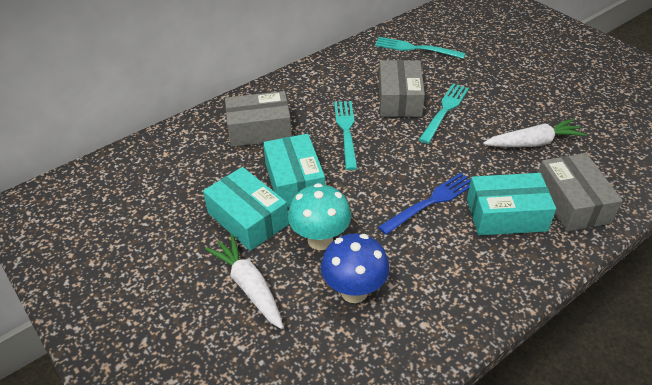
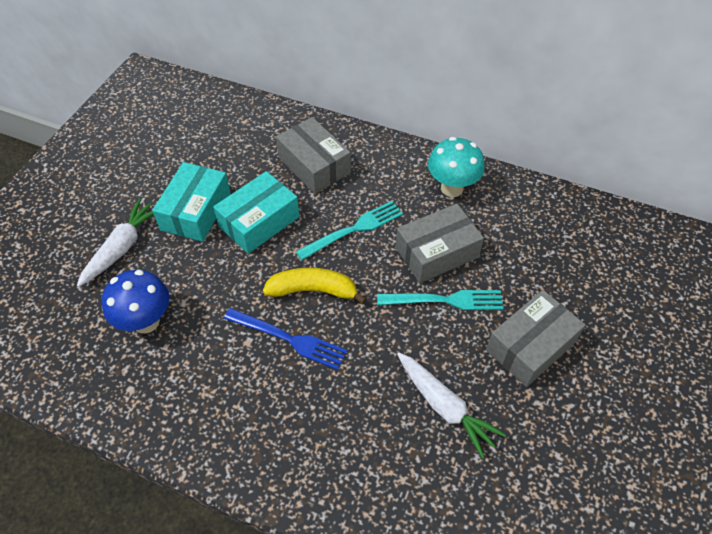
camera: 60 degrees right, 10 degrees up
(320, 240) = (195, 272): turquoise mushroom -> turquoise mushroom (452, 188)
(391, 173) = (313, 290): none -> yellow banana
(415, 48) = (543, 231): turquoise fork -> none
(506, 215) = (306, 414): turquoise box -> none
(572, 202) = (361, 476): grey box -> grey box (530, 346)

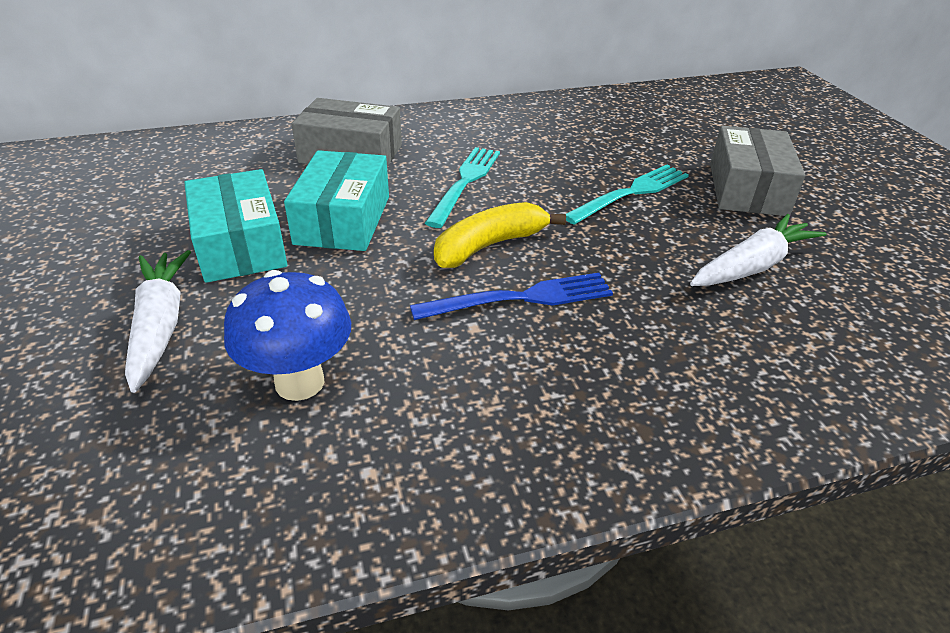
camera: 40 degrees left, 15 degrees down
(436, 252) = (572, 165): grey box -> none
(444, 406) = (751, 266): white carrot -> white carrot turned 45 degrees counterclockwise
(452, 188) = (520, 120): turquoise mushroom -> none

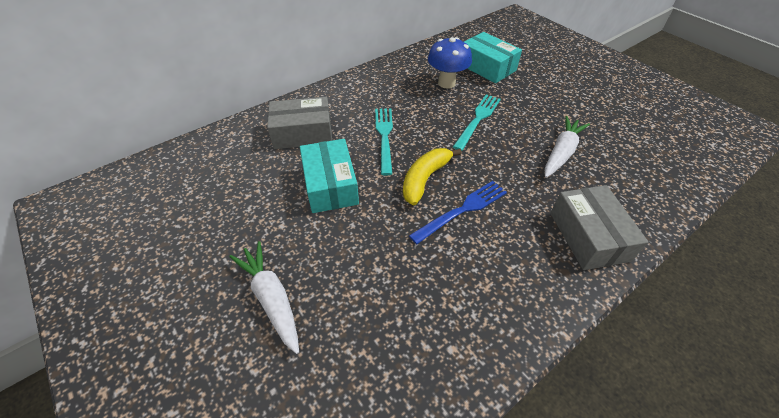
camera: 20 degrees left, 10 degrees up
(240, 245) = (280, 223): turquoise box -> turquoise box (487, 67)
(300, 382) = (380, 307): blue mushroom -> blue mushroom (446, 83)
(747, 189) = (533, 100): grey box -> grey box (588, 236)

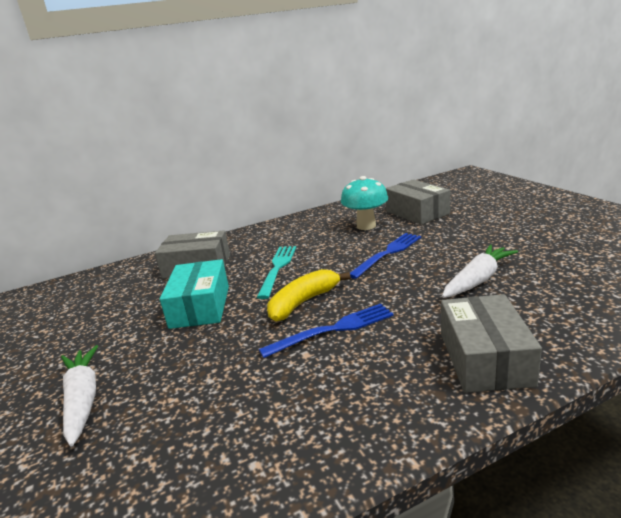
camera: 15 degrees right, 25 degrees down
(446, 83) = (366, 226): blue mushroom -> turquoise mushroom
(478, 119) = (388, 253): turquoise fork -> blue fork
(487, 67) = (417, 212): turquoise box -> grey box

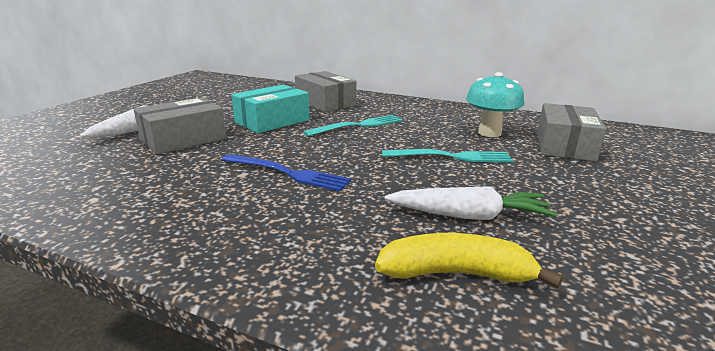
camera: 45 degrees right, 0 degrees up
(303, 302) = (317, 150): yellow banana -> yellow banana (456, 273)
(388, 253) = (452, 157): blue fork -> turquoise fork
(484, 358) = (309, 260): grey box -> grey box (183, 139)

